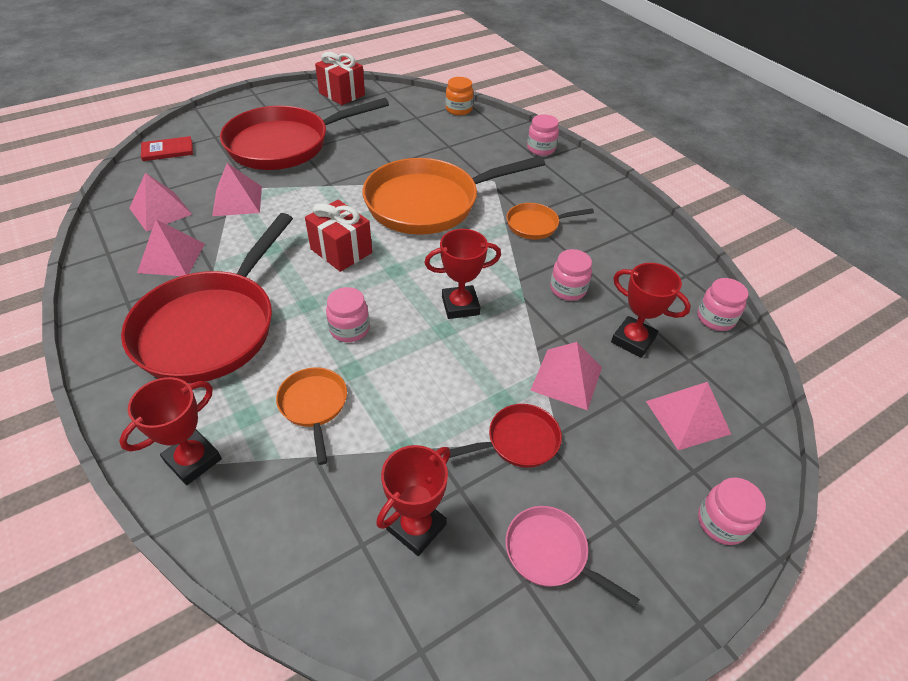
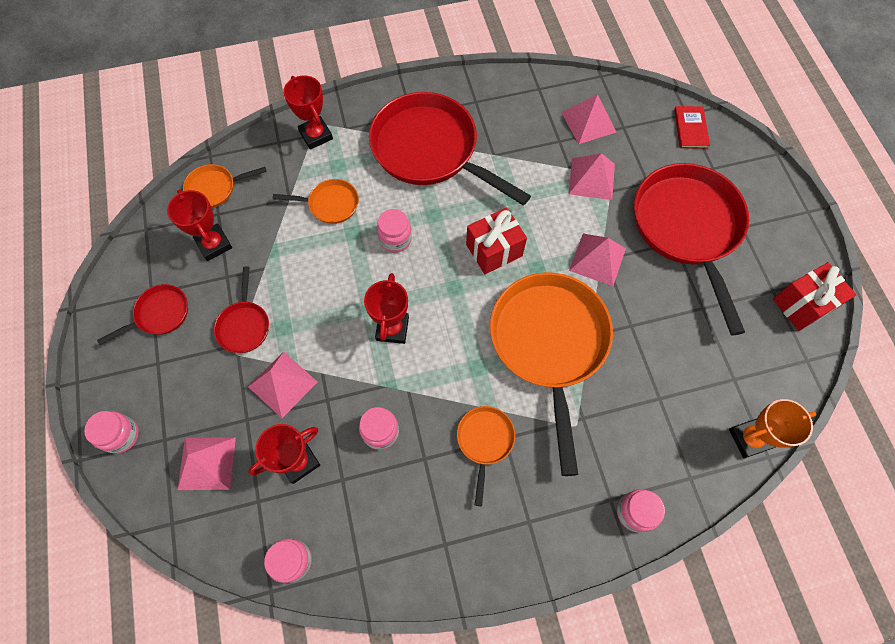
camera: 110 degrees right, 20 degrees up
(171, 258) = (520, 128): pink pyramid -> pink pyramid (597, 259)
(316, 569) = (215, 188): none -> orange pan
(459, 109) = (749, 439): orange jar -> orange trophy
(550, 553) = (159, 314): pink pan -> red pan

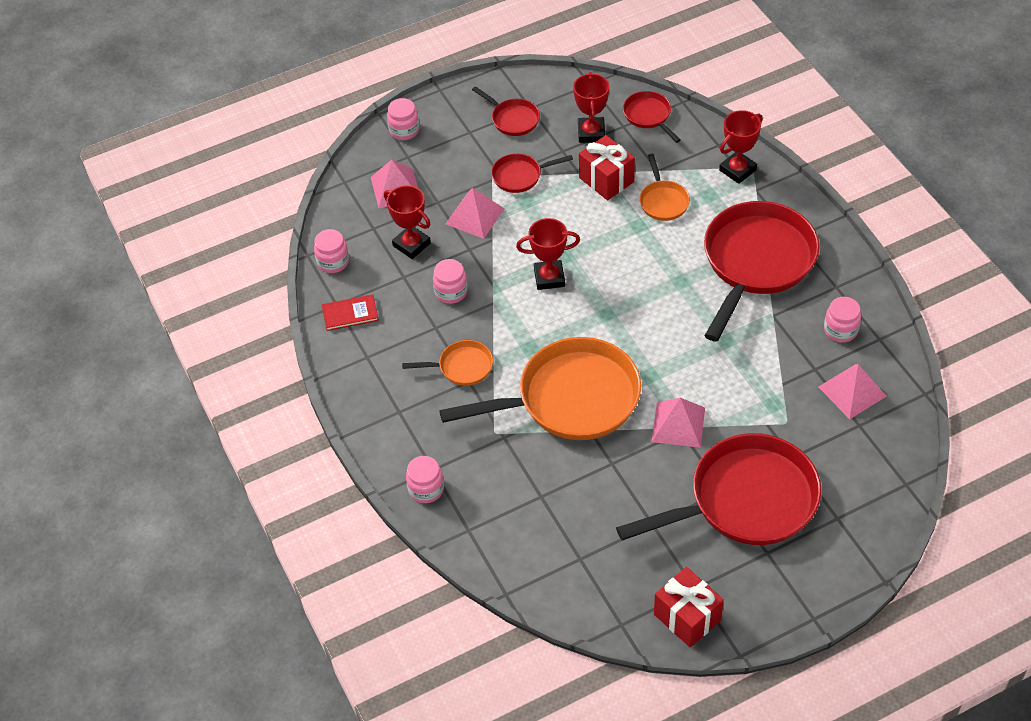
camera: 80 degrees right, 15 degrees down
(214, 244) = (591, 133): red trophy -> red trophy turned 45 degrees counterclockwise
(215, 188) = (649, 116): orange pan -> red pan
(395, 239) = (643, 258): pink jar -> pink jar (840, 330)
(494, 250) = (658, 337): red gift -> red gift (606, 180)
(592, 179) = (776, 405): pink pyramid -> none
(690, 128) = (885, 490): red book -> red book (350, 314)
(749, 439) = (520, 576): orange trophy -> none

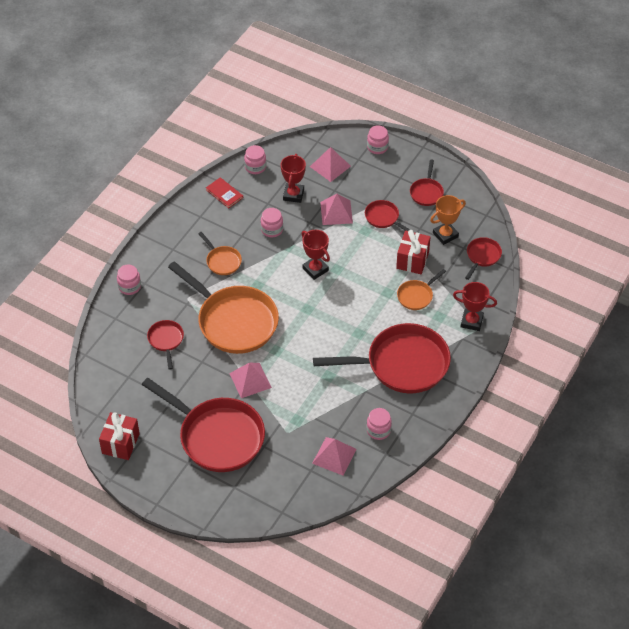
camera: 55 degrees right, 0 degrees up
(549, 488) = (166, 340): none -> red pan
(591, 133) = (445, 235): red trophy -> orange trophy

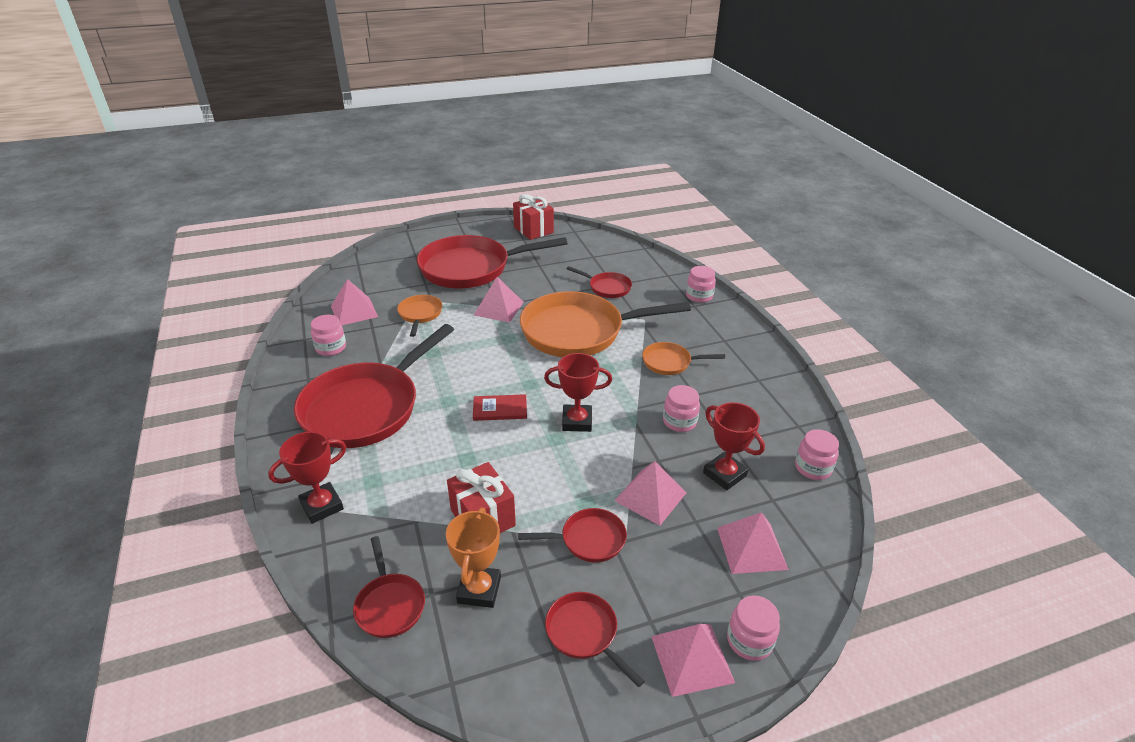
camera: 130 degrees right, 15 degrees down
(224, 193) = (782, 416): red book -> red book (500, 409)
(402, 158) = (692, 658): none -> pink pyramid
(416, 296) = (427, 482): orange pan -> orange pan (420, 315)

